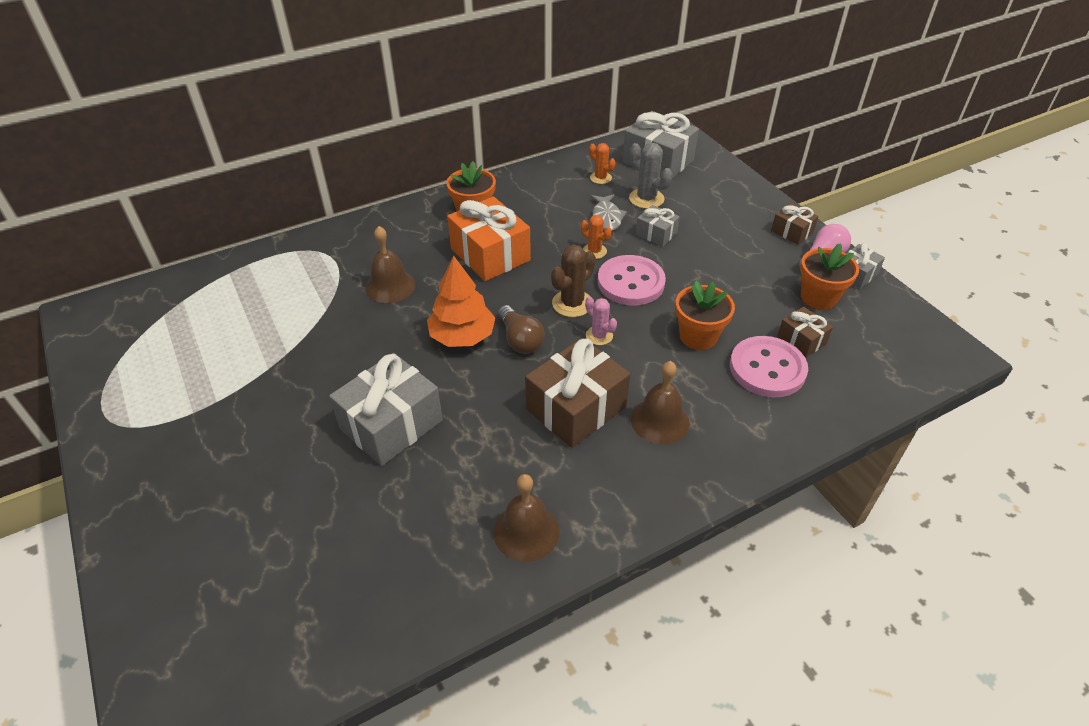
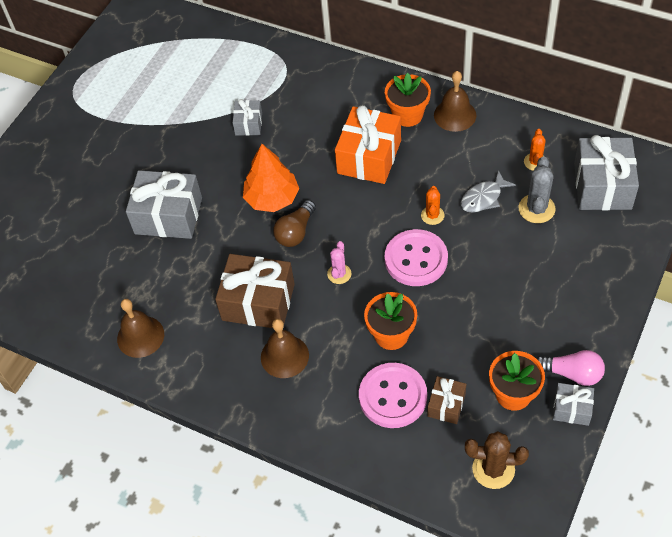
camera: 60 degrees right, 10 degrees up
(390, 286) = (286, 126): brown bell -> brown bell (455, 115)
(572, 303) = (359, 238): brown cactus -> brown cactus (493, 469)
(656, 234) = (493, 242): grey gift -> grey gift (248, 124)
(791, 232) = (591, 334): brown gift -> none

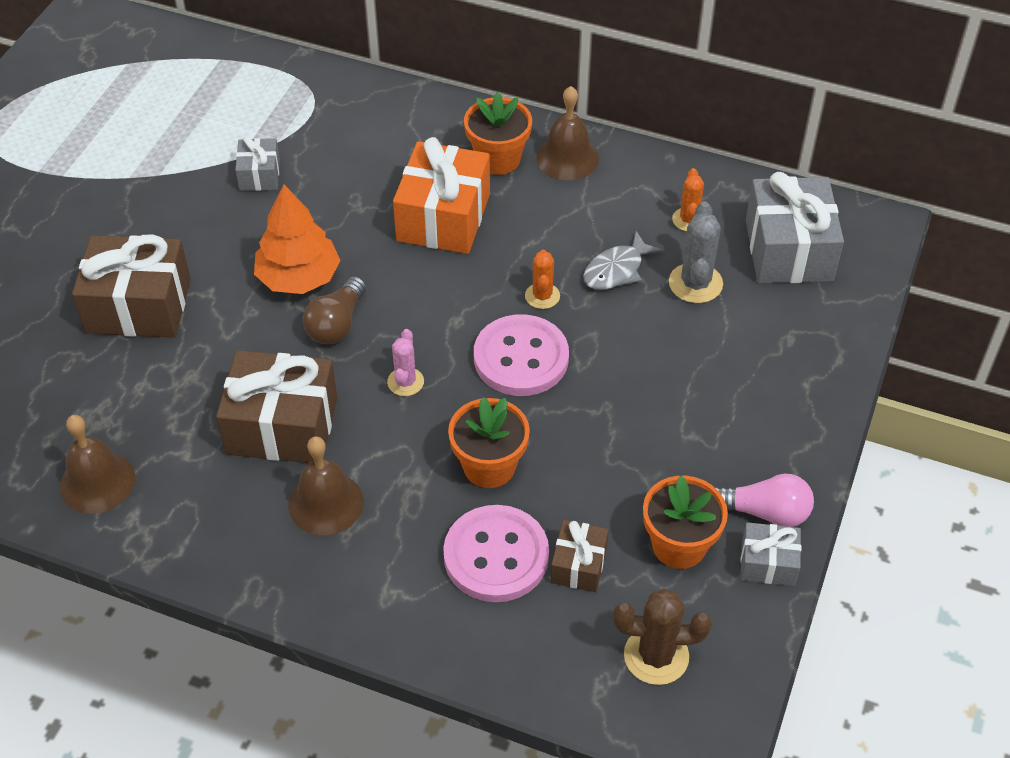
camera: 10 degrees left, 5 degrees down
(168, 216) = (138, 306): grey gift -> brown gift

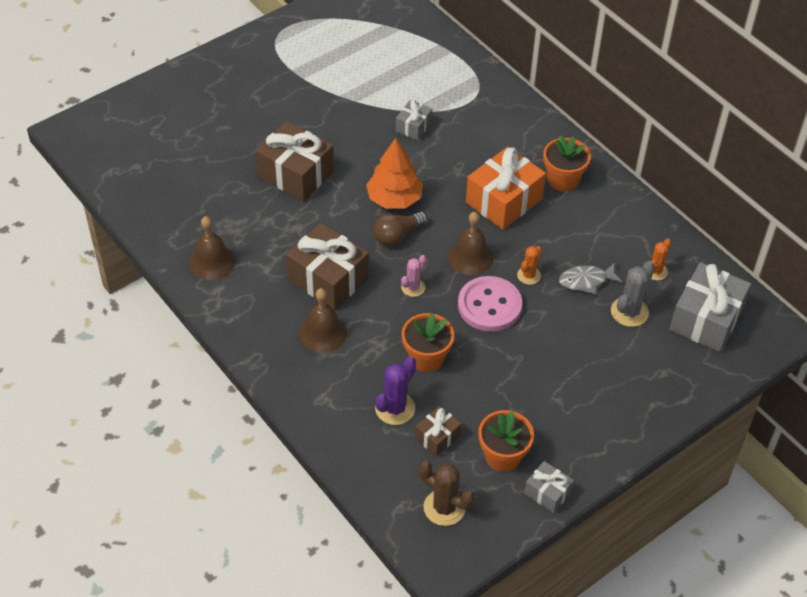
camera: 30 degrees right, 0 degrees up
(496, 556) = (395, 408): pink button -> purple cactus
(567, 158) = (607, 198): brown bell -> brown bell (470, 257)
(764, 512) = (568, 464): pink light bulb -> none

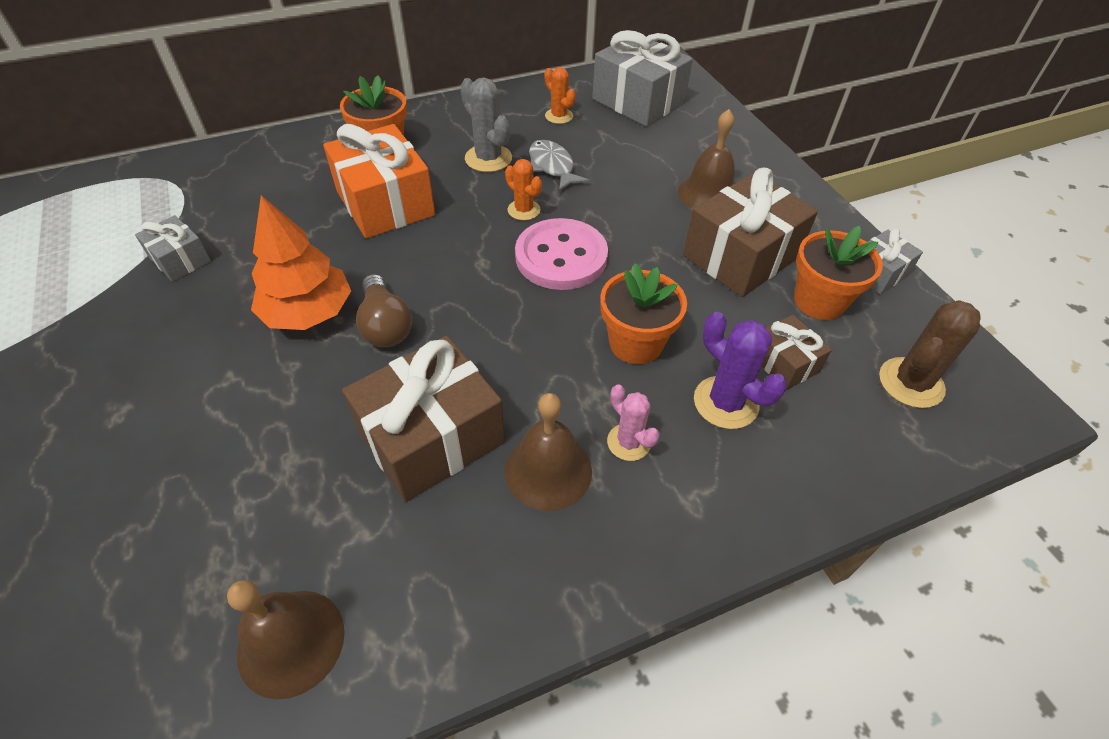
camera: 75 degrees left, 0 degrees up
(295, 174) = (160, 436): brown gift -> brown gift (740, 256)
(413, 287) = (496, 329): pink cactus -> pink cactus (629, 442)
(470, 257) = (467, 256): brown bell -> brown bell (708, 194)
(586, 281) = (552, 167): grey fish -> grey fish turned 150 degrees clockwise
(629, 312) = (611, 147): grey cactus -> grey cactus (488, 158)

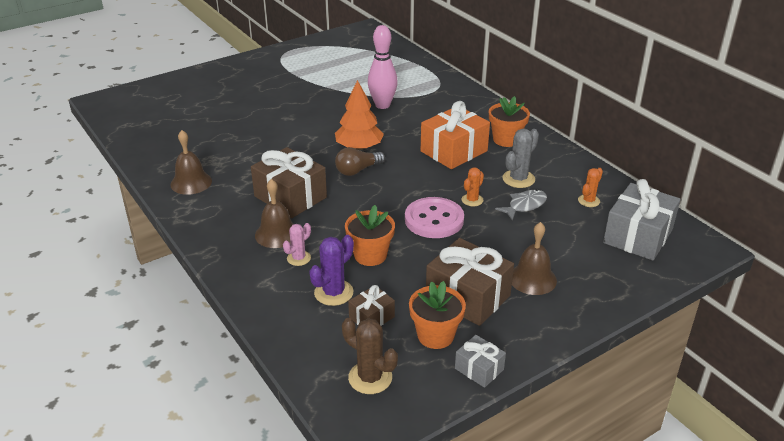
camera: 80 degrees right, 15 degrees down
(180, 260) = (382, 105): grey gift -> pink bowling pin

